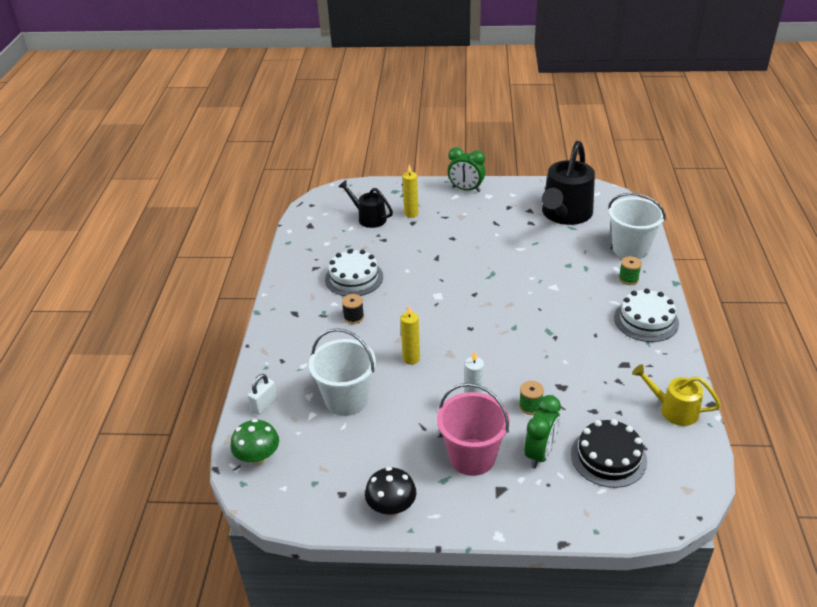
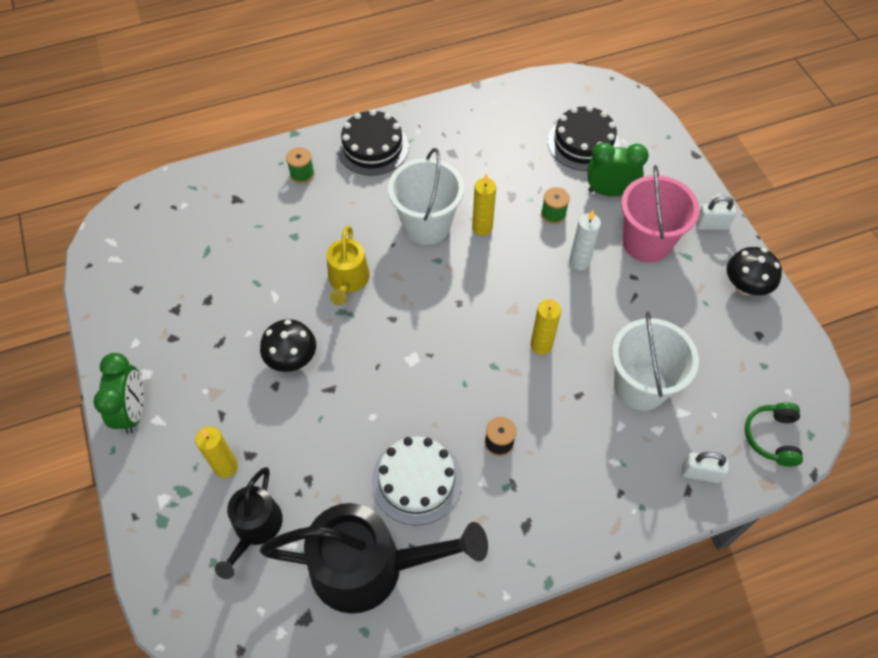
camera: 115 degrees left, 20 degrees up
(258, 458) = (772, 437): green mushroom -> green headphones
(467, 247) = (292, 359): none -> black mushroom
(468, 514) = (711, 225): none -> white padlock
(534, 359) = (482, 228): none -> yellow candle
(564, 215) = (177, 265): black watering can -> black watering can (371, 566)
(630, 249) = (238, 182): white bucket -> white bucket (426, 225)
(646, 320) = (372, 147): white cake -> black cake
(673, 409) = (497, 109): yellow watering can -> yellow watering can (348, 281)

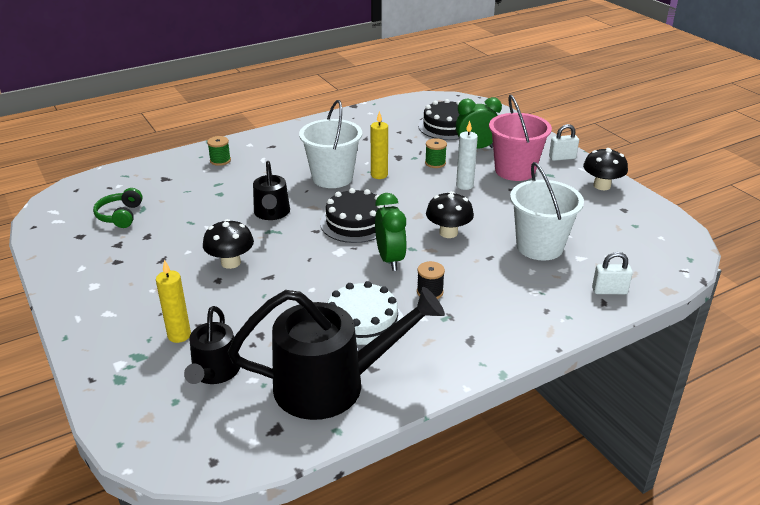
camera: 10 degrees left, 25 degrees down
(133, 411) = (84, 310): green clock -> green clock (390, 259)
(348, 281) = (272, 213): yellow watering can -> black watering can
(372, 147) = (277, 142): black cake -> black cake (355, 222)
(541, 345) = (448, 233): yellow candle -> black mushroom
(772, 437) = (659, 263): green headphones -> green headphones (120, 216)

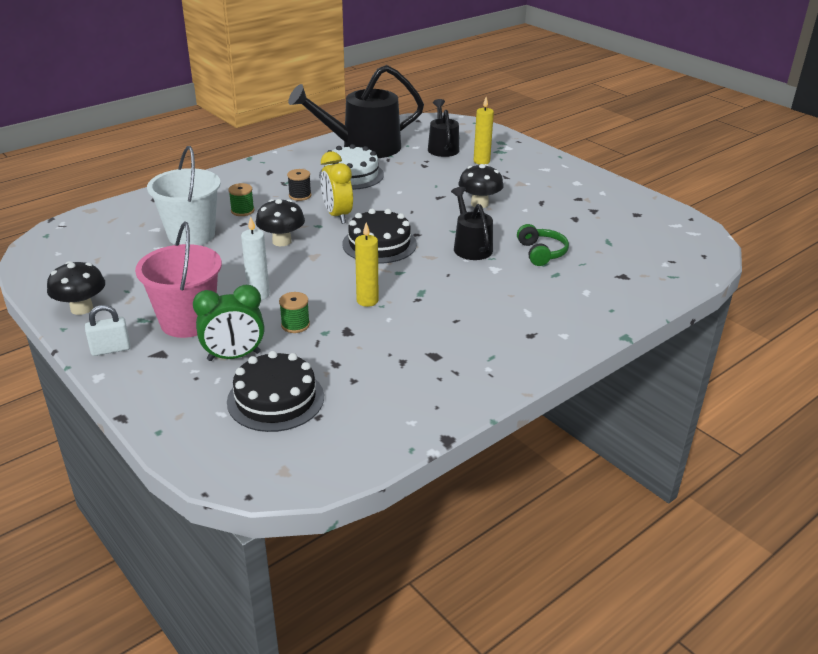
camera: 170 degrees right, 0 degrees up
(120, 216) = (622, 233): green headphones -> green headphones (541, 253)
(220, 160) = (580, 305): green spool -> green spool (242, 211)
(332, 178) = (424, 292): white bucket -> none
(390, 259) = (337, 215): green clock -> yellow clock
(609, 291) = (143, 206): white padlock -> none

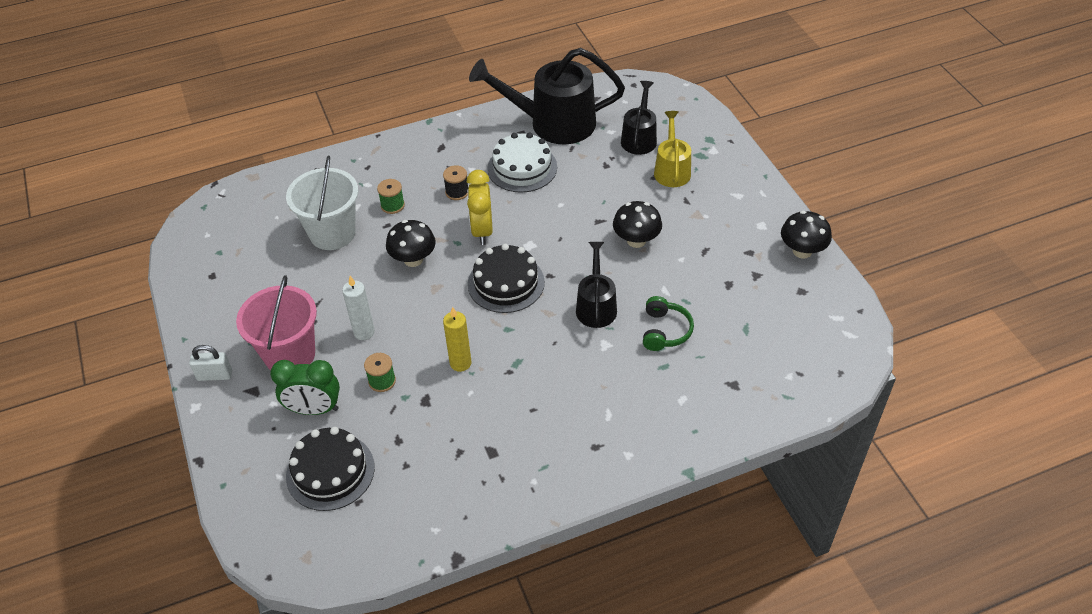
camera: 20 degrees right, 15 degrees up
(81, 308) = (206, 316): black mushroom -> black mushroom (802, 251)
(481, 161) = (671, 169): yellow candle -> yellow watering can

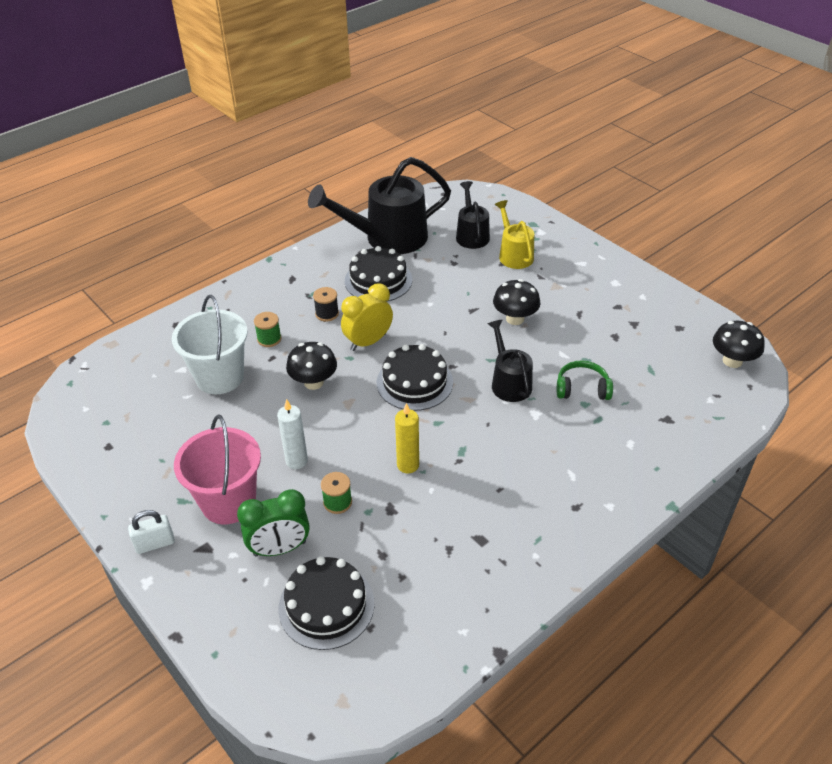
camera: 20 degrees left, 5 degrees down
(482, 230) = (368, 342): yellow clock -> yellow clock turned 75 degrees clockwise
(522, 168) = (378, 280): white cake -> black cake
(665, 331) = (582, 388): green headphones -> green headphones turned 75 degrees counterclockwise
(802, 251) = (661, 295): black mushroom -> black mushroom (732, 361)

